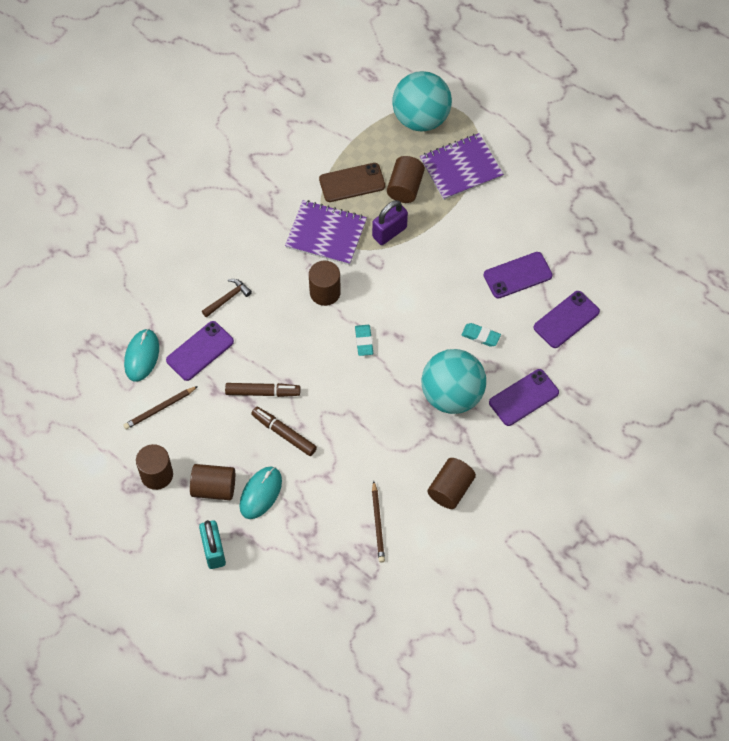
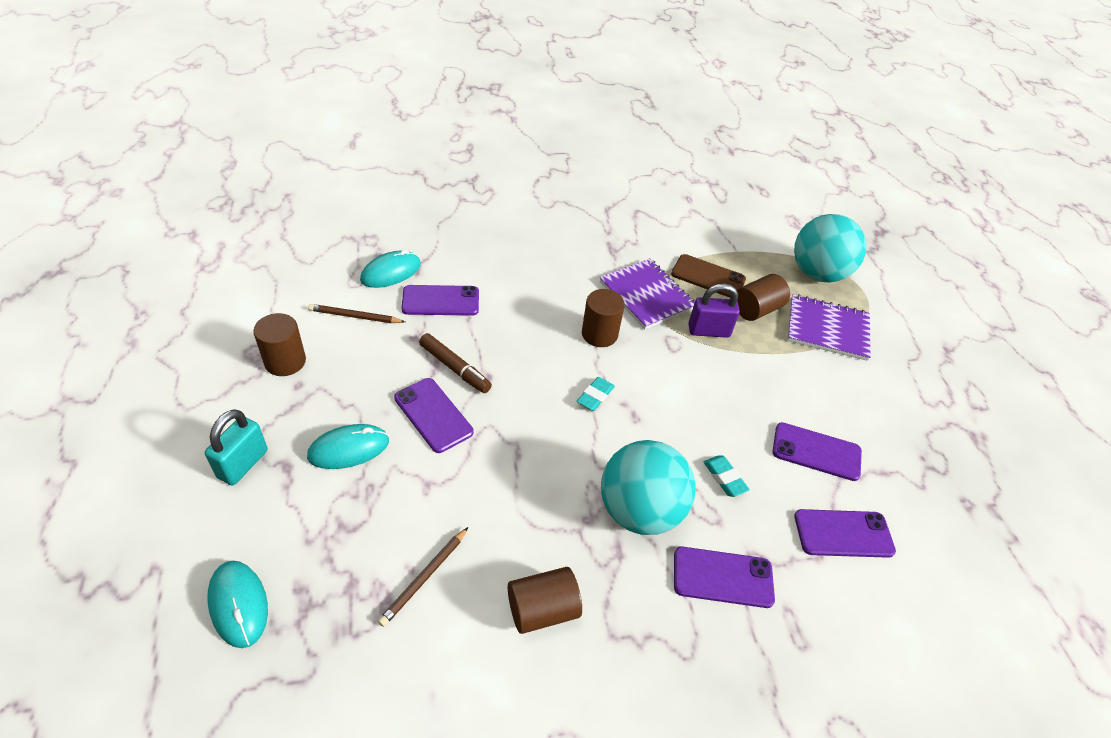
camera: 35 degrees right, 15 degrees down
(214, 488) = (315, 410): brown cylinder -> none
(228, 298) = (509, 282): brown hammer -> none
(284, 433) = (433, 415): brown marker -> purple phone
(302, 612) = (238, 604): none -> turquoise mouse

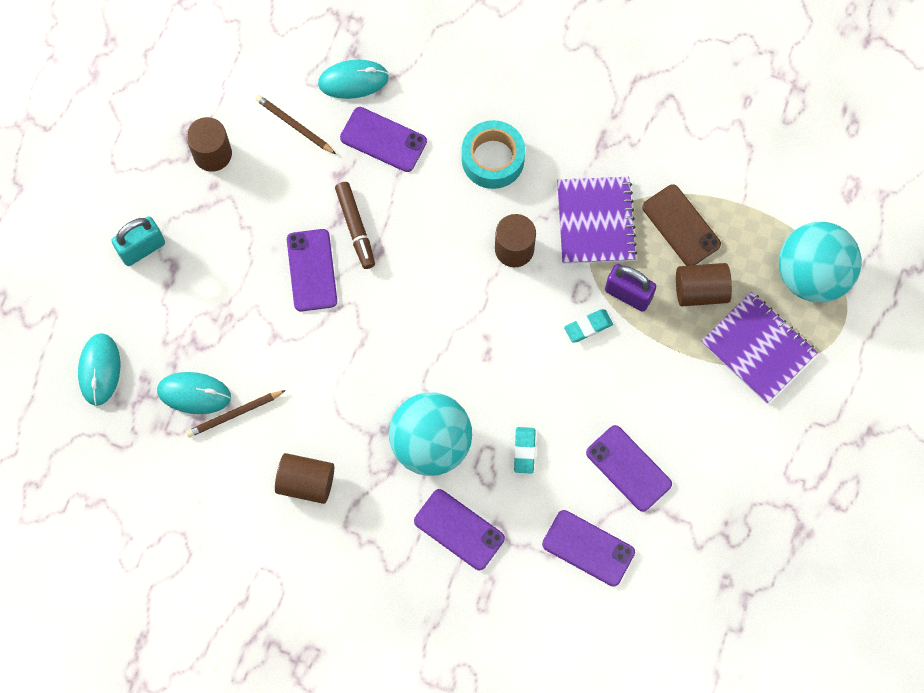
camera: 35 degrees right, 25 degrees up
(349, 449) = (228, 272): turquoise mouse -> turquoise mouse (194, 393)
(539, 284) = (493, 159): none -> turquoise tape
(595, 396) = (465, 317): turquoise eraser -> turquoise eraser (588, 327)

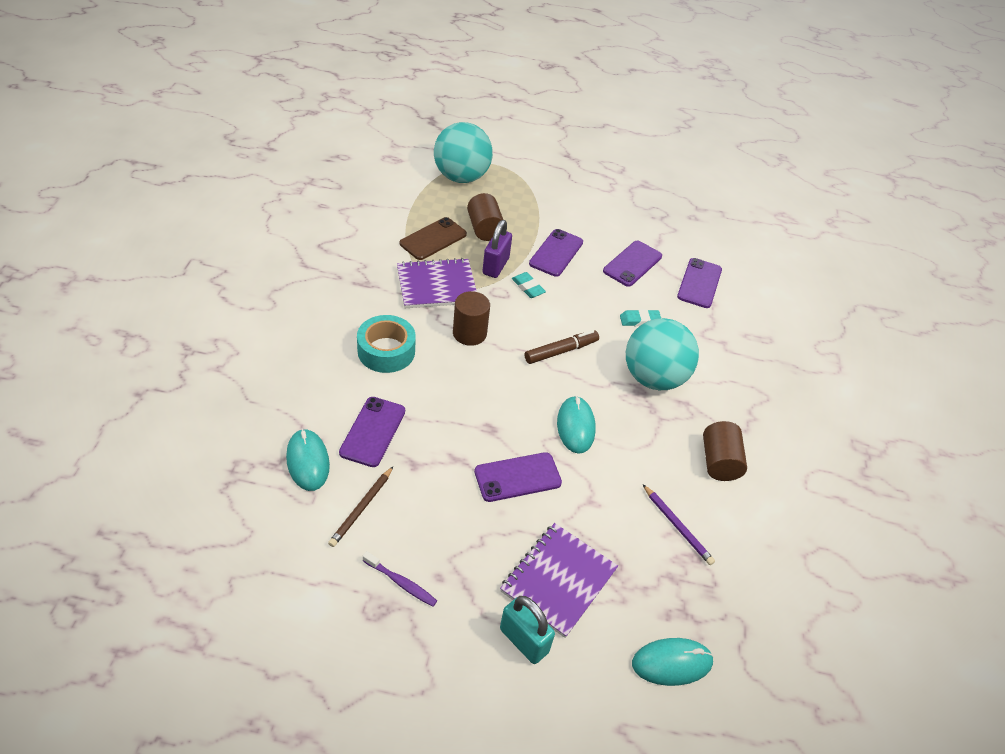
camera: 105 degrees left, 25 degrees down
(194, 393) = (668, 565): turquoise mouse -> turquoise mouse (575, 426)
(212, 154) = (401, 583): brown cylinder -> purple toothbrush
(234, 414) = (677, 526): brown pencil -> purple pencil
(355, 228) = (468, 446): brown marker -> brown marker (561, 351)
(459, 529) = (716, 356): purple phone -> purple phone (556, 253)
(758, 348) = (522, 202): purple notebook -> purple notebook (558, 580)

